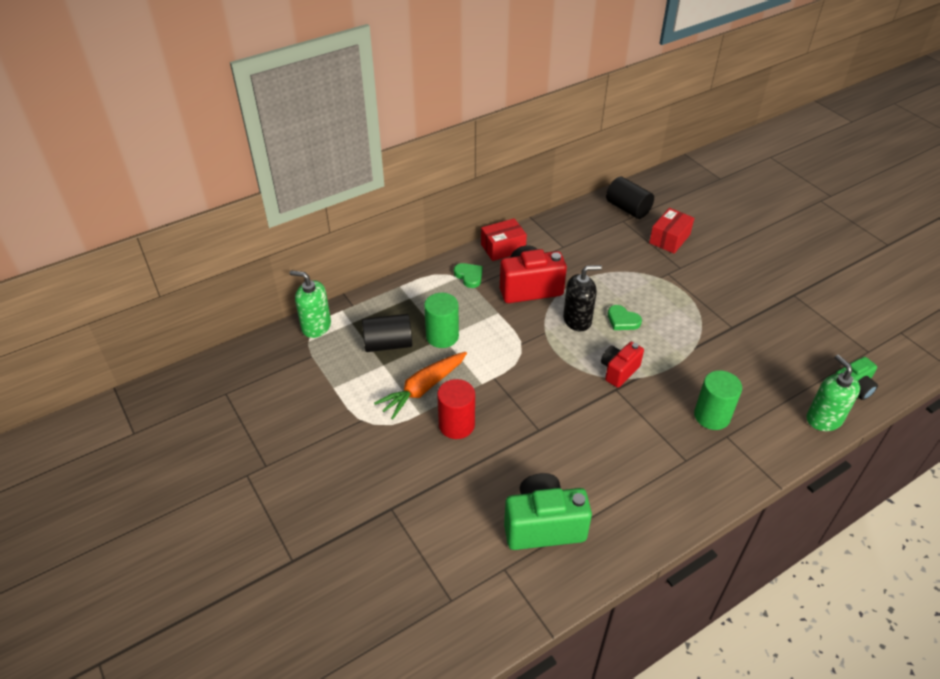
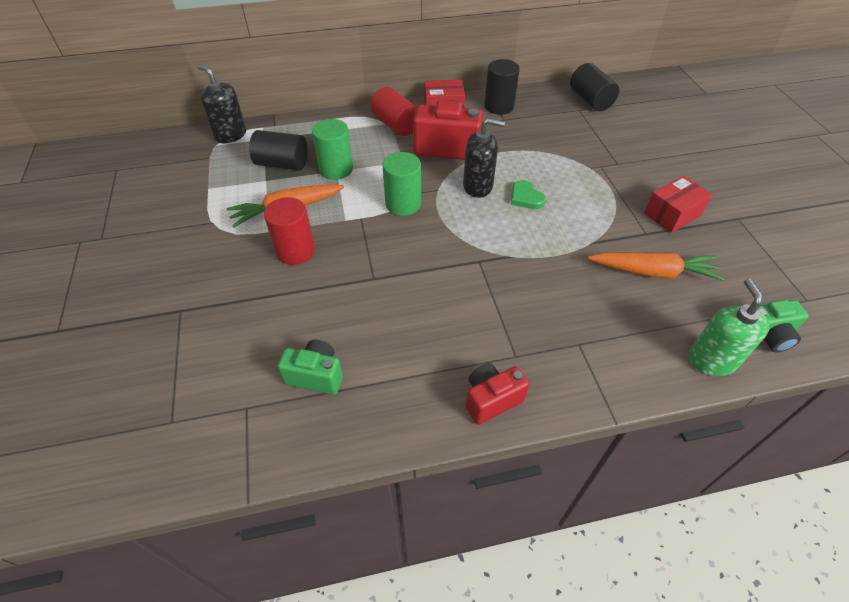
camera: 20 degrees right, 5 degrees up
(316, 326) = (230, 135): green soap dispenser -> black soap dispenser
(469, 276) = (396, 125): green heart -> red cylinder
(543, 525) = (316, 376): green camera -> green camera, size x0.61
(551, 234) = (499, 106): none -> black cylinder
(619, 371) = (493, 244): red camera -> red camera (491, 399)
(669, 239) = (620, 135): red box -> red box (672, 214)
(712, 416) = (572, 317): green cylinder -> green cylinder (403, 204)
(752, 360) = (653, 272): none -> orange carrot

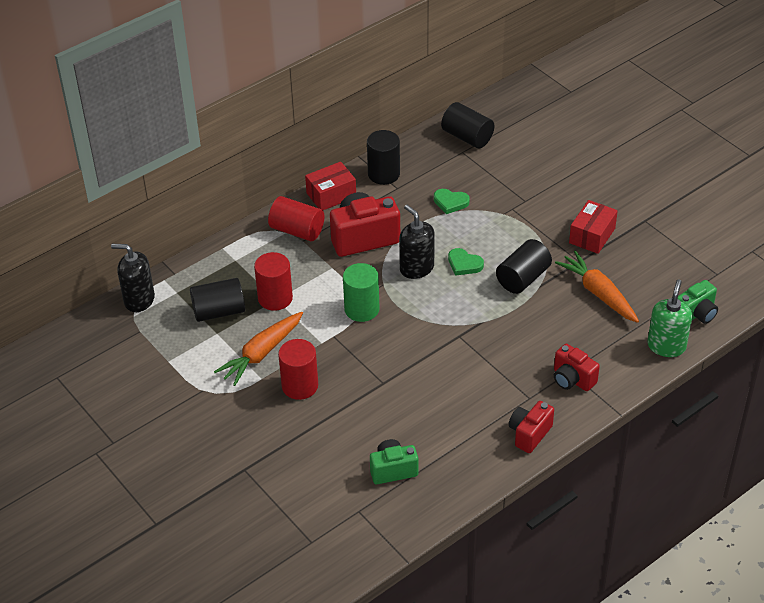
camera: 25 degrees left, 5 degrees down
(336, 169) = (275, 298): green cylinder -> red cylinder
(478, 186) = (416, 268): black soap dispenser -> black soap dispenser turned 105 degrees counterclockwise
(544, 144) = (450, 202): none -> green heart
(577, 229) = (523, 278): none -> black cylinder
(577, 354) = (572, 379): none -> red camera
(653, 272) = (598, 293): orange carrot -> orange carrot turned 105 degrees counterclockwise
(711, 360) = (666, 346): green soap dispenser -> green soap dispenser turned 45 degrees clockwise

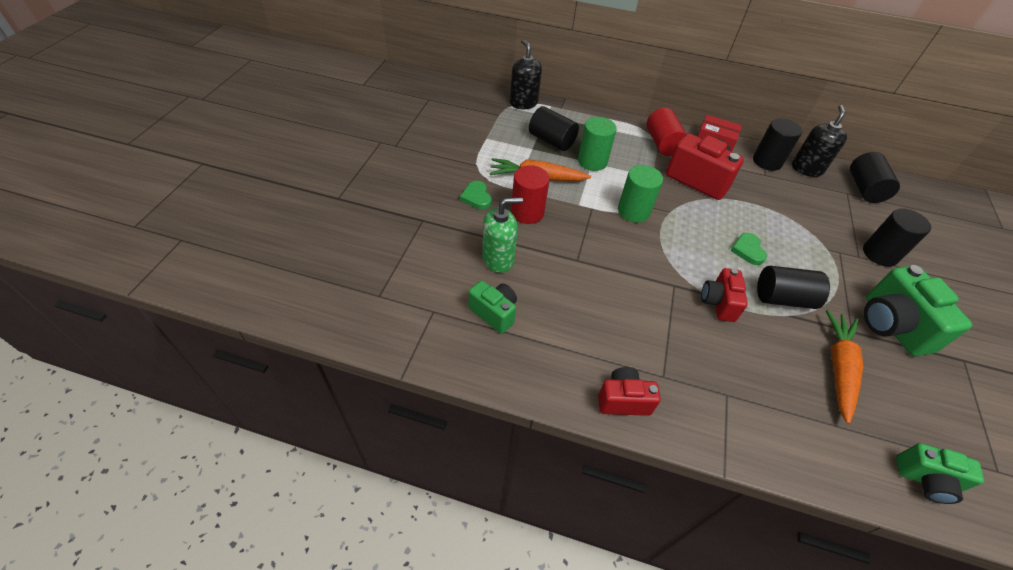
camera: 50 degrees right, 5 degrees up
(275, 298) = (592, 161): red cylinder -> green cylinder
(416, 268) = (708, 223): black soap dispenser -> black soap dispenser (806, 169)
(450, 202) = (793, 211): green heart -> green heart (476, 197)
(533, 186) = (880, 254): none -> black cylinder
(572, 379) = (720, 402): red camera -> red camera (718, 303)
(592, 235) = (891, 326): red box -> green camera
(666, 346) = (853, 472): green soap dispenser -> green soap dispenser (498, 259)

